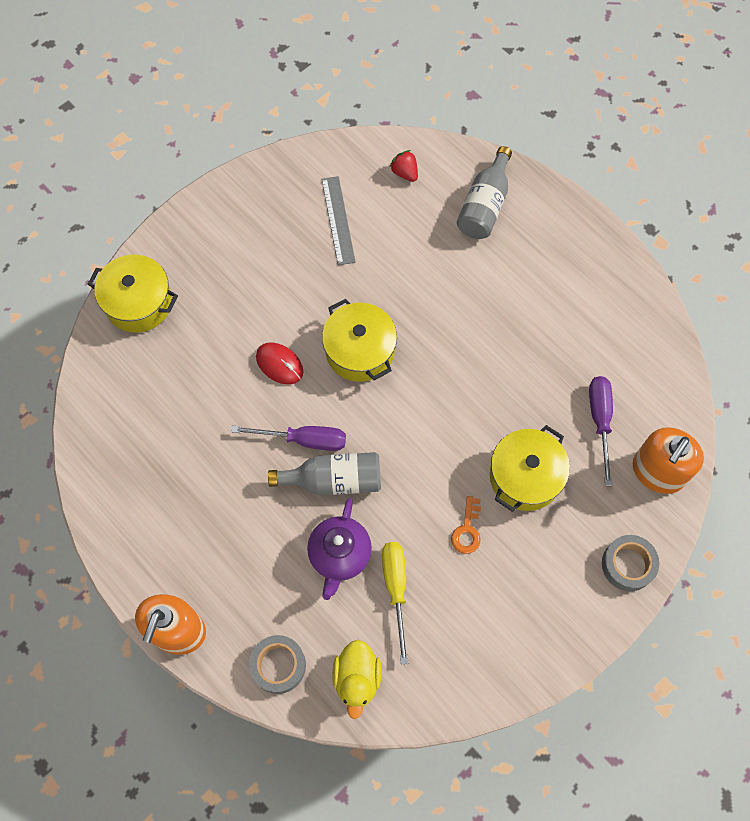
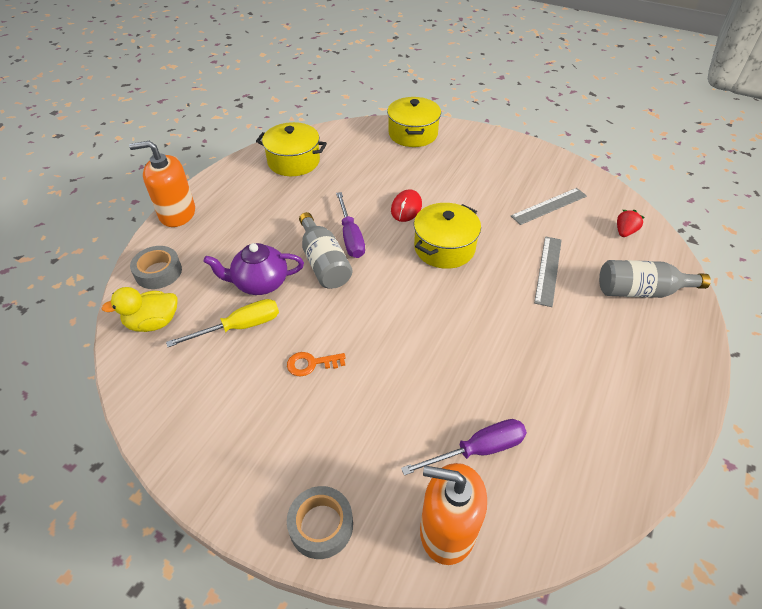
camera: 70 degrees right, 20 degrees down
(428, 269) = (548, 270): none -> grey ruler
(525, 477) = (384, 396): yellow pot -> yellow pot (293, 161)

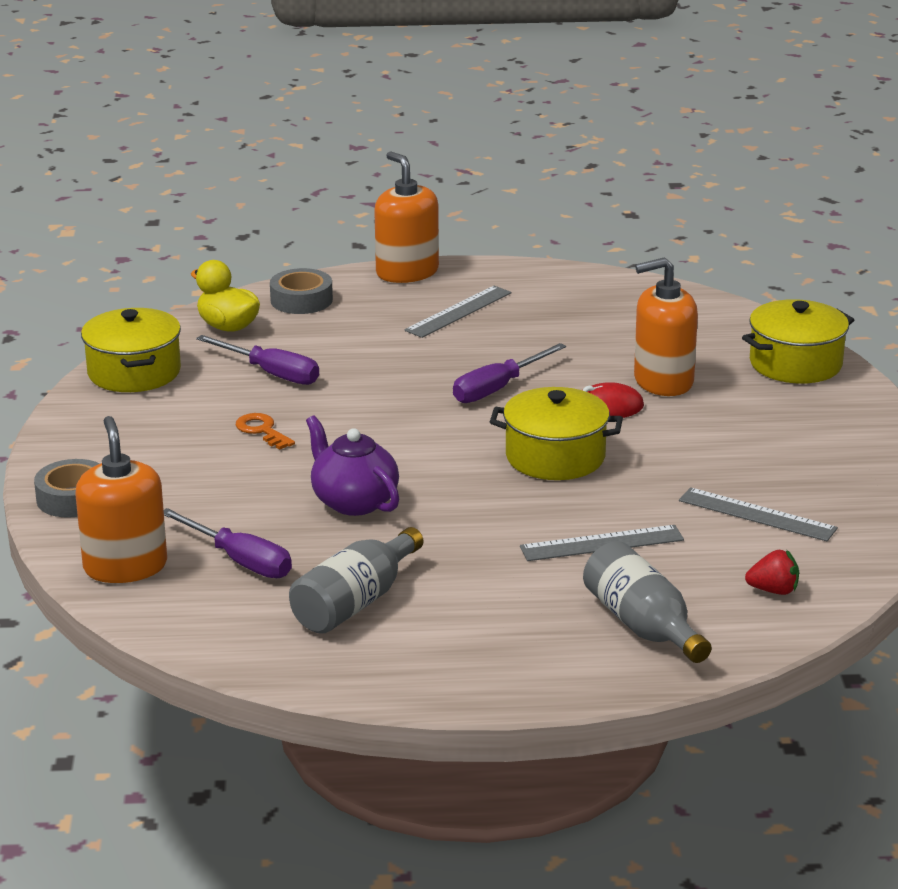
camera: 60 degrees right, 20 degrees down
(240, 327) = (271, 373): yellow screwdriver -> purple screwdriver
(247, 214) = (458, 311): none -> grey ruler
(260, 283) = (350, 361): purple teapot -> purple teapot (353, 501)
(293, 161) = (604, 303): yellow pot -> yellow pot (134, 372)
(324, 263) = (429, 387): grey bottle -> grey bottle (355, 603)
(394, 178) = (663, 381): none -> orange soap dispenser

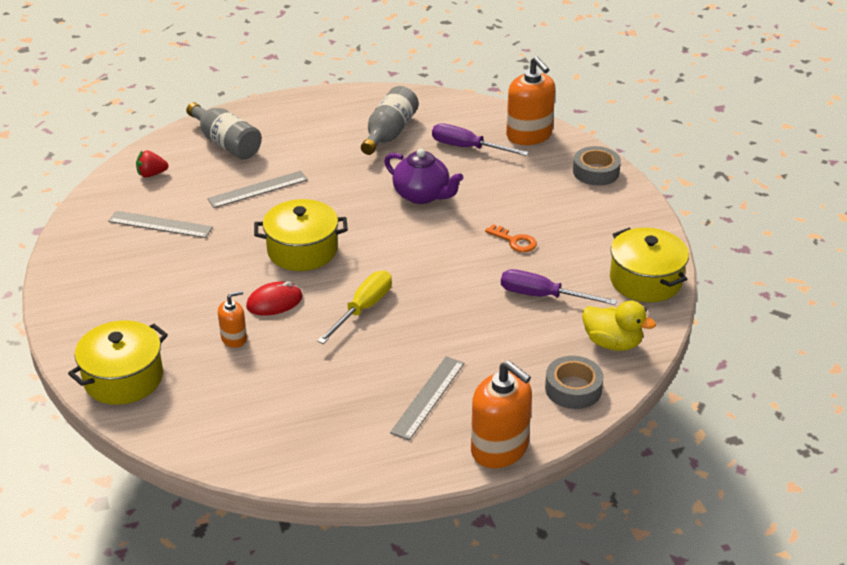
camera: 165 degrees right, 10 degrees up
(497, 388) = (363, 309): purple screwdriver -> yellow screwdriver
(663, 381) = (234, 338): orange soap dispenser -> orange soap dispenser, size x0.53

